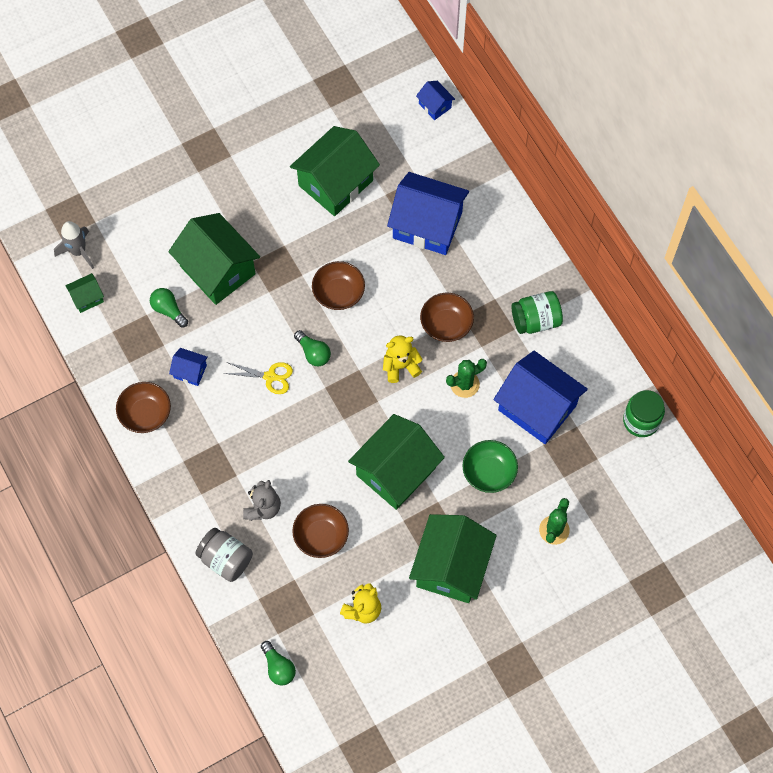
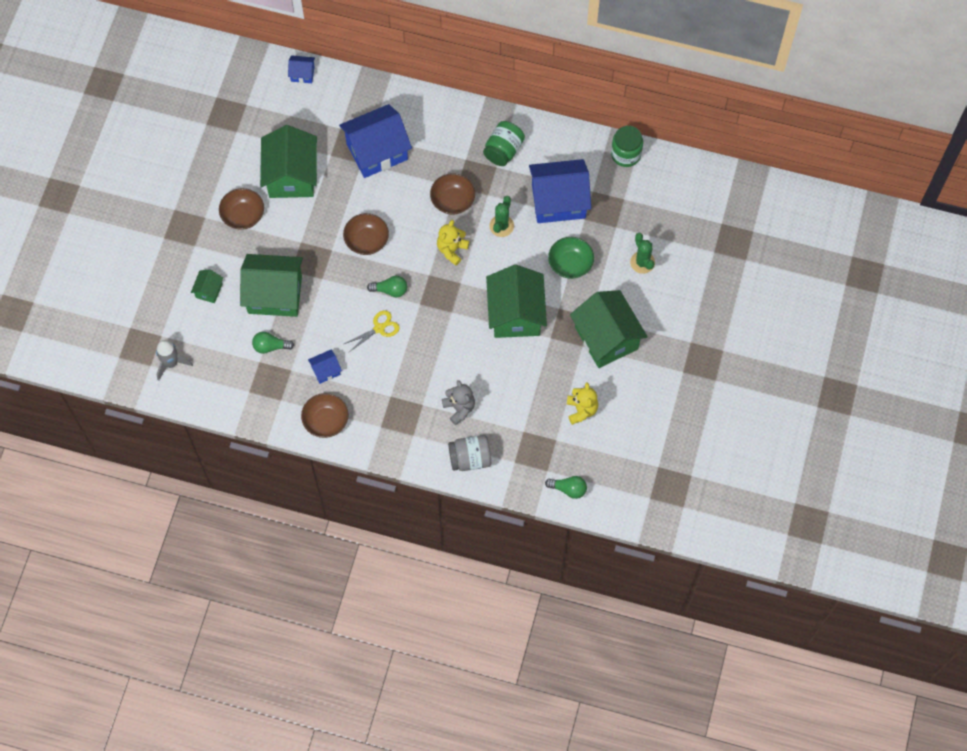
camera: 45 degrees left, 0 degrees up
(87, 298) = (209, 386): green house -> green house (209, 291)
(321, 536) = (512, 392): brown bowl -> brown bowl (243, 215)

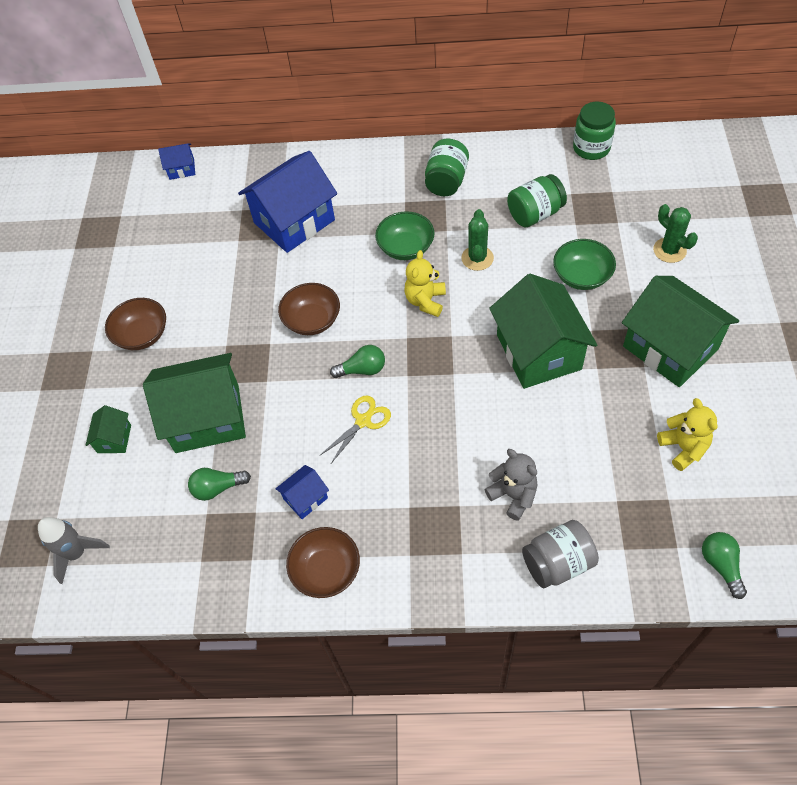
camera: 10 degrees left, 10 degrees down
(291, 175) = (194, 274): green house -> none
(452, 200) = (406, 247): brown bowl -> green bowl
(558, 201) = (535, 214): blue house -> green jar
(568, 489) = (721, 565): green light bulb -> green light bulb turned 105 degrees counterclockwise

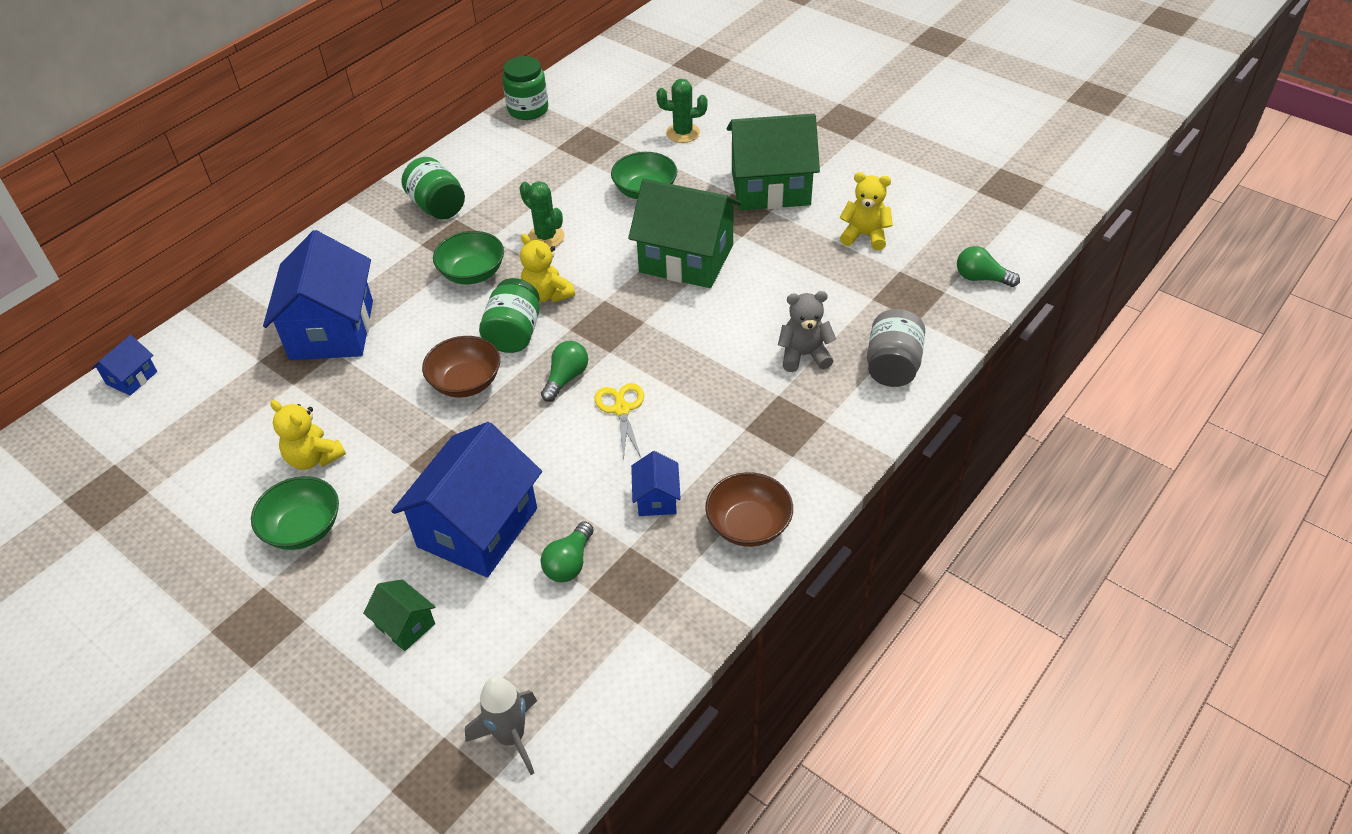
camera: 55 degrees left, 10 degrees down
(142, 335) = (303, 528): brown bowl -> green bowl
(194, 296) = (314, 458): none -> yellow teddy bear
(207, 418) = (477, 527): green house -> blue house
(535, 214) = (548, 178): green jar -> green jar (514, 333)

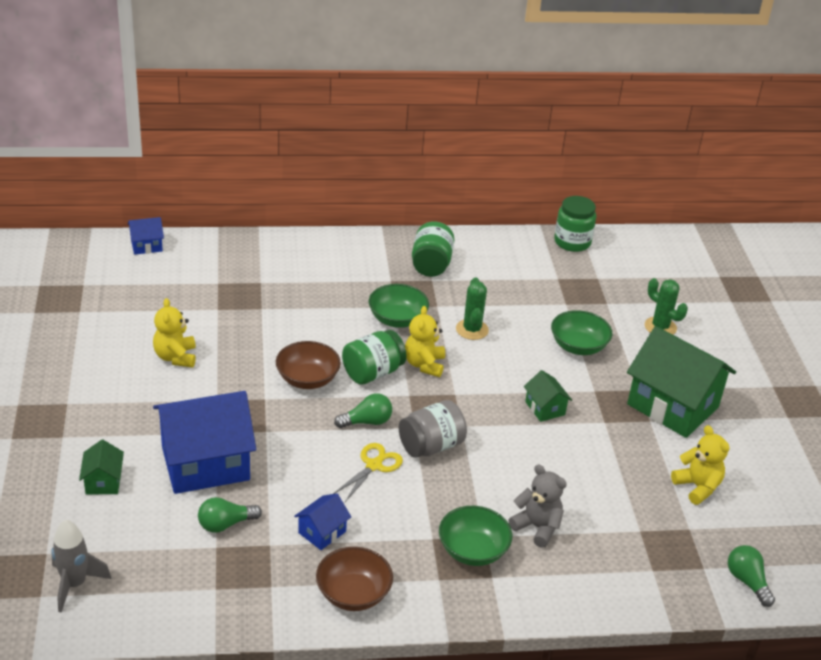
camera: 40 degrees right, 10 degrees down
(303, 528) = (122, 390): green bowl -> green bowl (473, 550)
(332, 330) = (276, 294): blue house -> none
(686, 258) = (545, 408): green house -> green house, size x0.45
(892, 366) = (589, 583): grey jar -> grey jar (431, 446)

